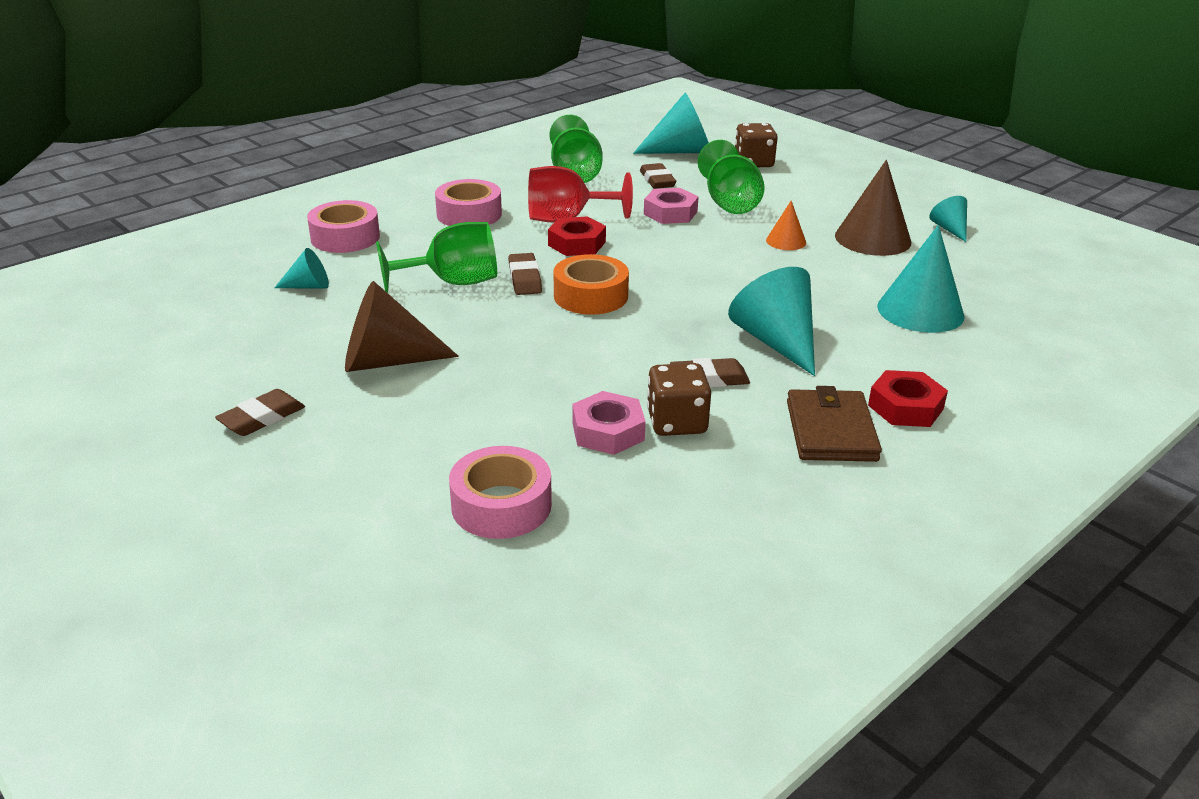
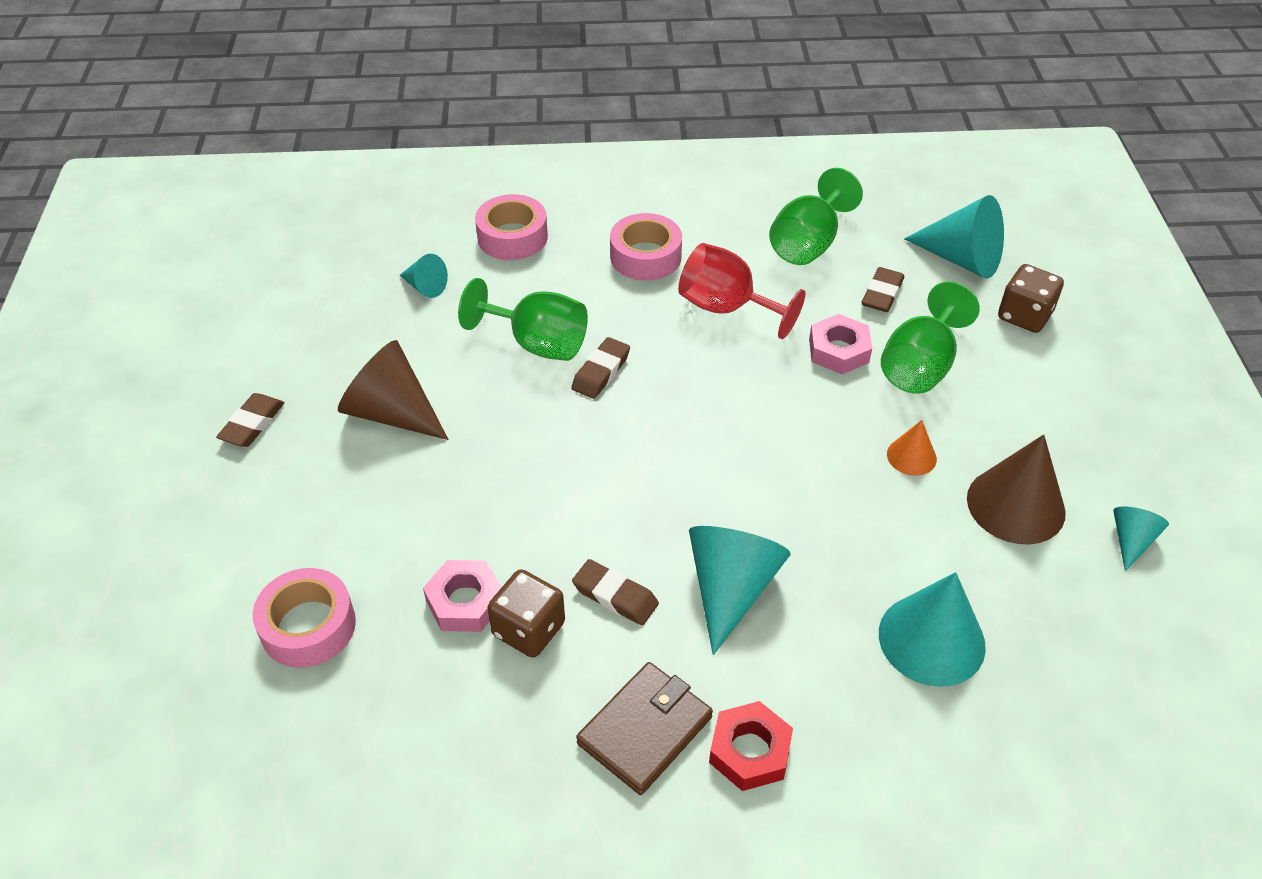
camera: 40 degrees right, 15 degrees up
(262, 418) = (252, 424): brown eraser -> brown eraser turned 60 degrees counterclockwise
(577, 243) = (698, 348): red nut -> none
(590, 296) = (632, 427): orange tape -> none

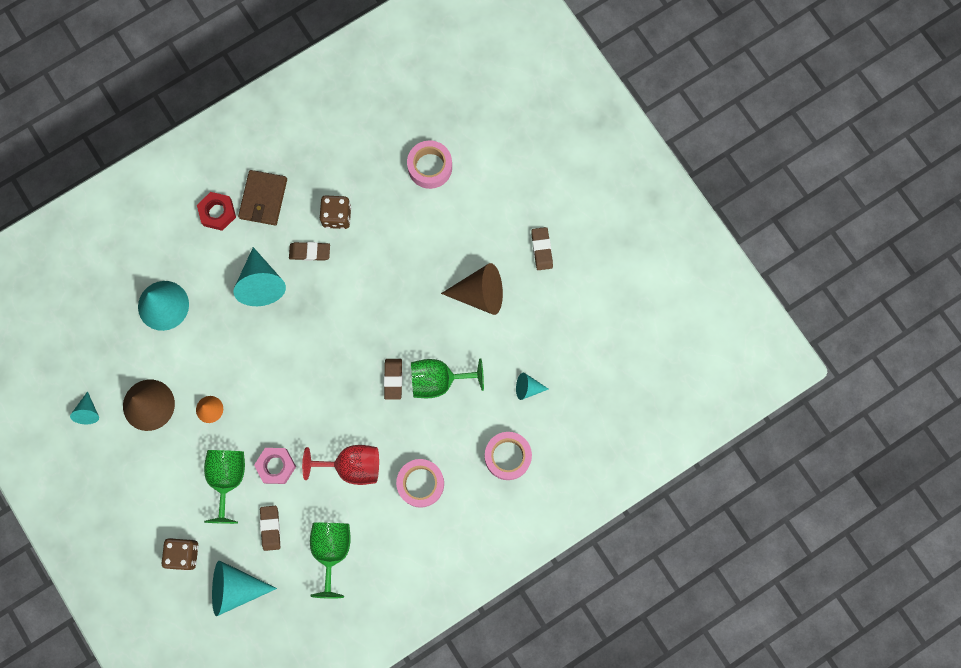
camera: 150 degrees right, 30 degrees up
(465, 602) = (372, 214): pink nut -> none

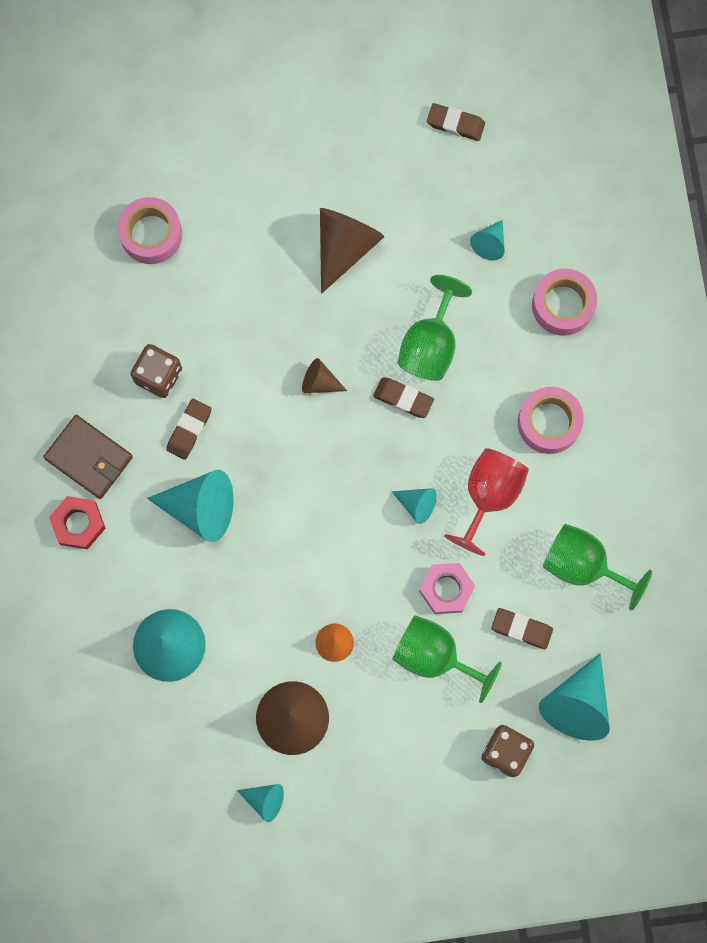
camera: 65 degrees left, 0 degrees up
(325, 421) = (417, 504): none -> turquoise cone
(379, 320) = (320, 382): none -> brown cone
(542, 249) = (324, 149): brown eraser -> brown eraser (455, 124)

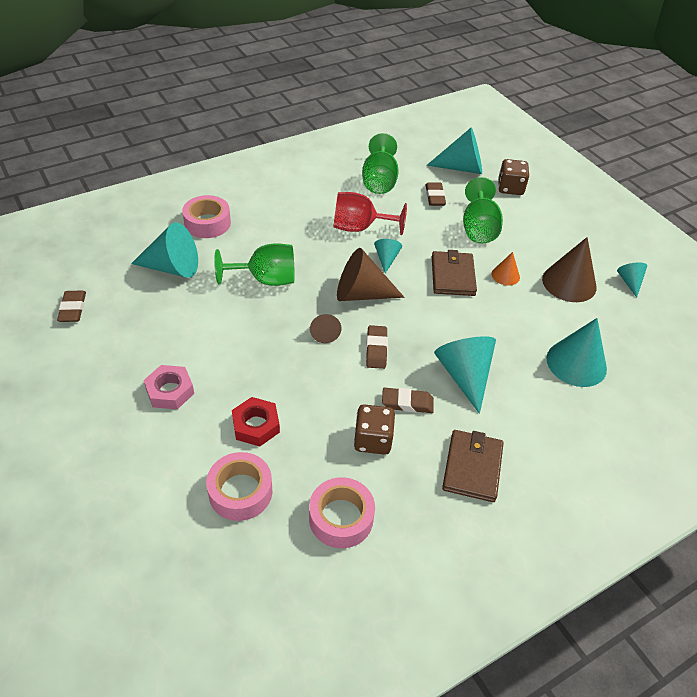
camera: 115 degrees left, 30 degrees down
(78, 524) = (531, 455): red nut -> red nut (256, 425)
(344, 247) = (204, 348): brown cone -> brown cone (361, 294)
(357, 574) = (452, 276): none -> brown wallet
(403, 399) = (314, 284): brown eraser -> brown eraser (376, 349)
(446, 589) = (433, 233): pink nut -> pink nut (170, 391)
(489, 243) = (172, 267): turquoise cone -> turquoise cone, size x1.89
(549, 423) = (295, 212): pink tape -> pink tape (341, 518)

